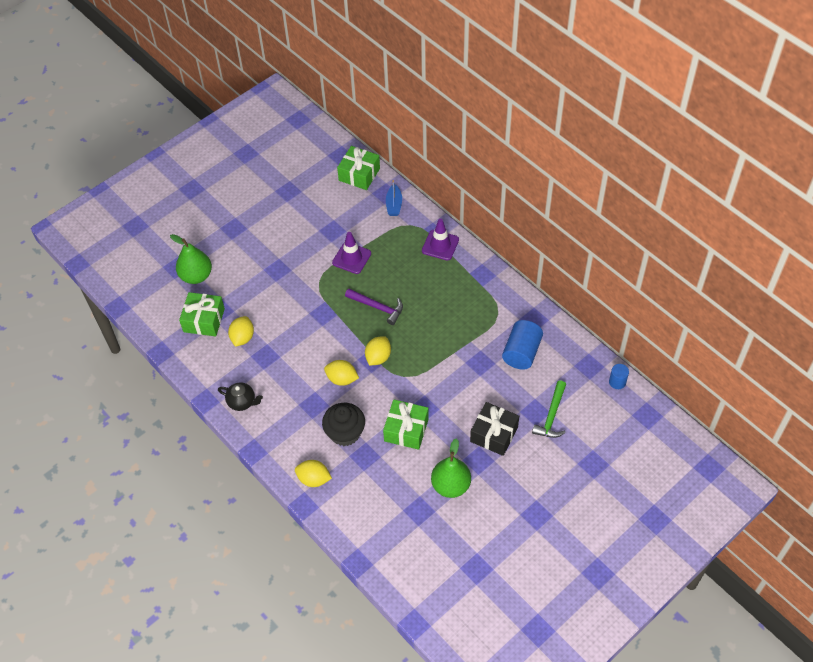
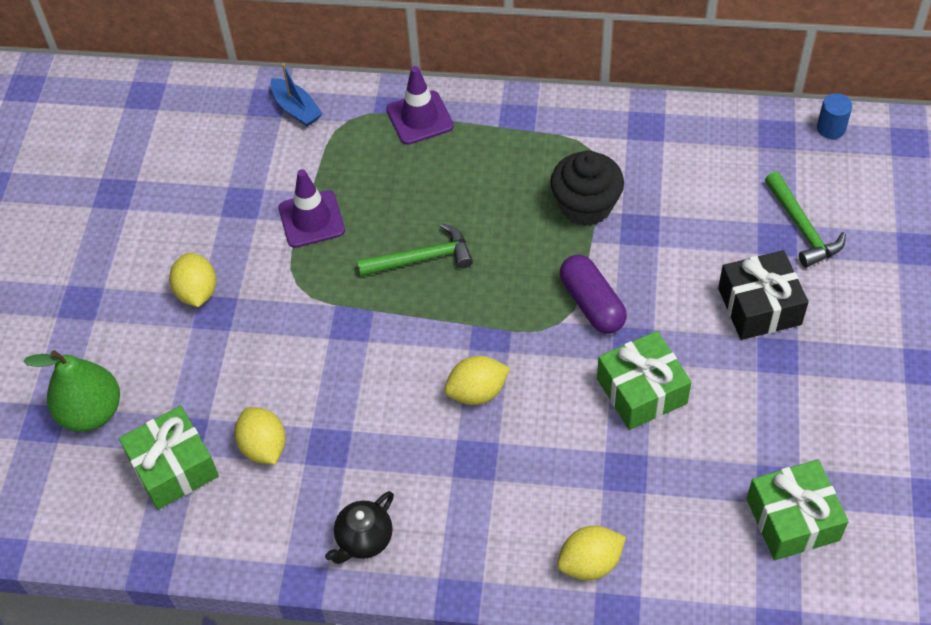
camera: 40 degrees left, 0 degrees up
(242, 402) = (364, 540): black teapot -> black teapot turned 150 degrees clockwise
(345, 433) = (563, 462): black cupcake -> black cupcake (586, 206)
(359, 174) = (201, 102): green gift -> green gift (792, 519)
(377, 307) = (421, 258): purple hammer -> green hammer
(378, 357) = (496, 324): yellow lemon -> yellow lemon (197, 292)
(425, 379) = (592, 304): none -> purple capsule
(451, 485) = (781, 417): green pear -> none
(521, 352) = (677, 178): blue cylinder -> none

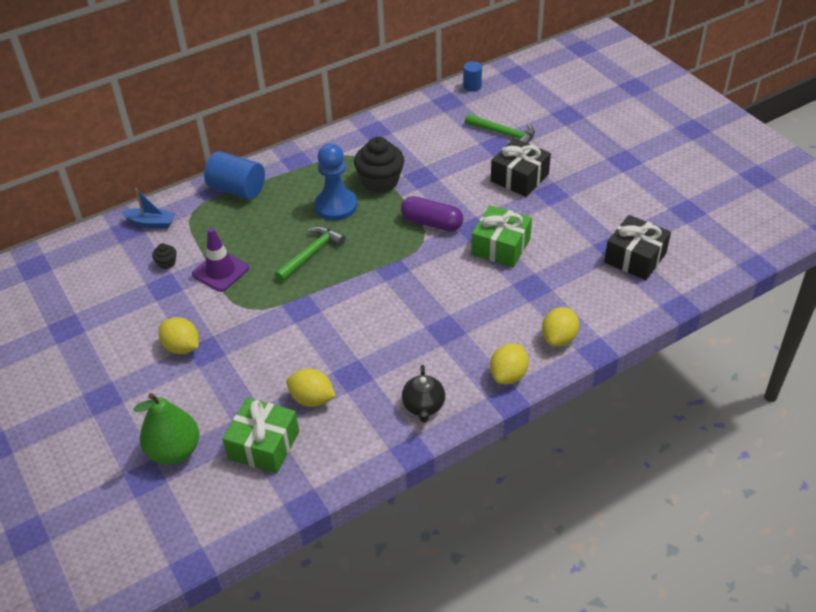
camera: 40 degrees left, 10 degrees down
(269, 173) = (167, 263): none -> black cupcake
(419, 118) = (237, 189): purple traffic cone -> blue cylinder
(477, 392) = (412, 298): yellow lemon -> yellow lemon (508, 375)
(505, 209) = (336, 206): none -> blue pawn
(792, 519) = (635, 258): green gift -> black gift

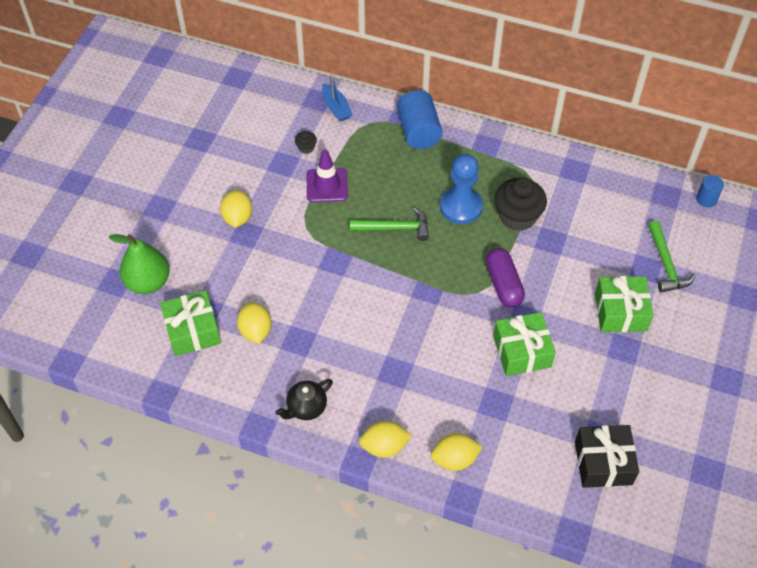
camera: 50 degrees right, 10 degrees up
(519, 178) = (620, 312): black gift -> green gift

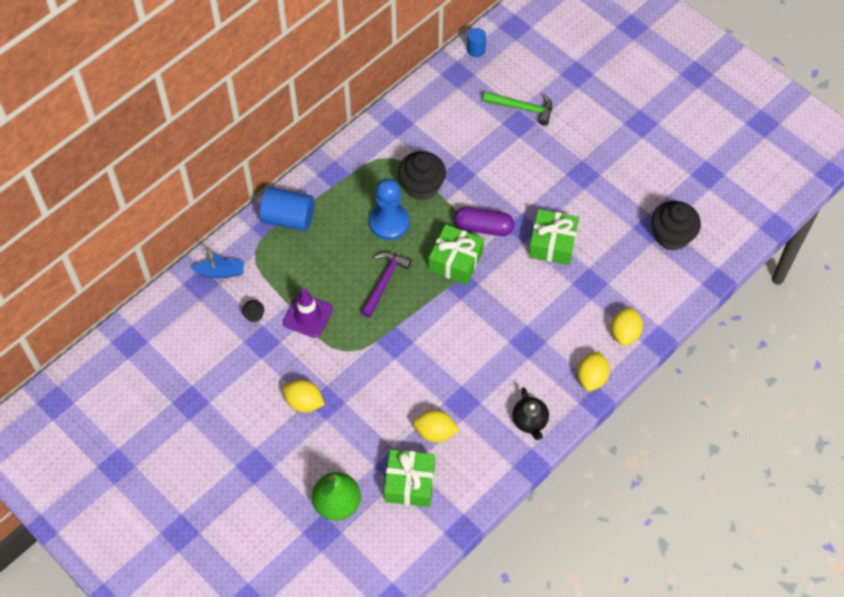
camera: 65 degrees left, 5 degrees up
(394, 228) = (384, 282): green hammer -> purple hammer
(603, 463) = (672, 236): black gift -> black cupcake
(620, 312) = (550, 160): green gift -> green gift (455, 261)

